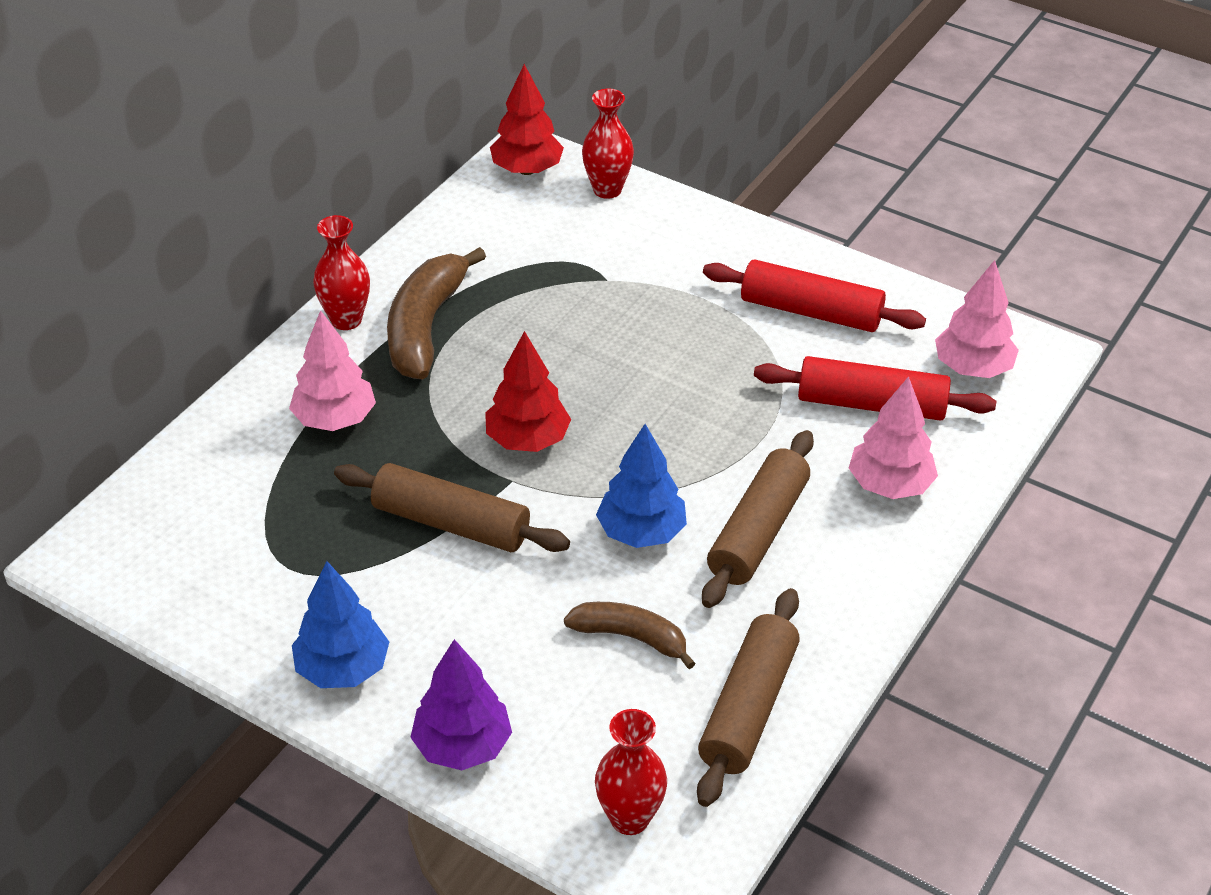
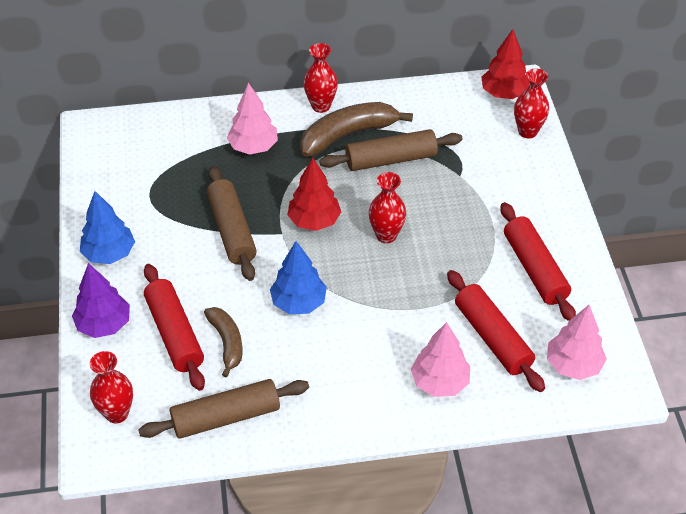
camera: 50 degrees right, 5 degrees up
(559, 680) = (174, 334): none -> red rolling pin
(624, 394) = (386, 235): none -> red vase
(758, 531) = (347, 347): brown rolling pin -> brown rolling pin (391, 159)

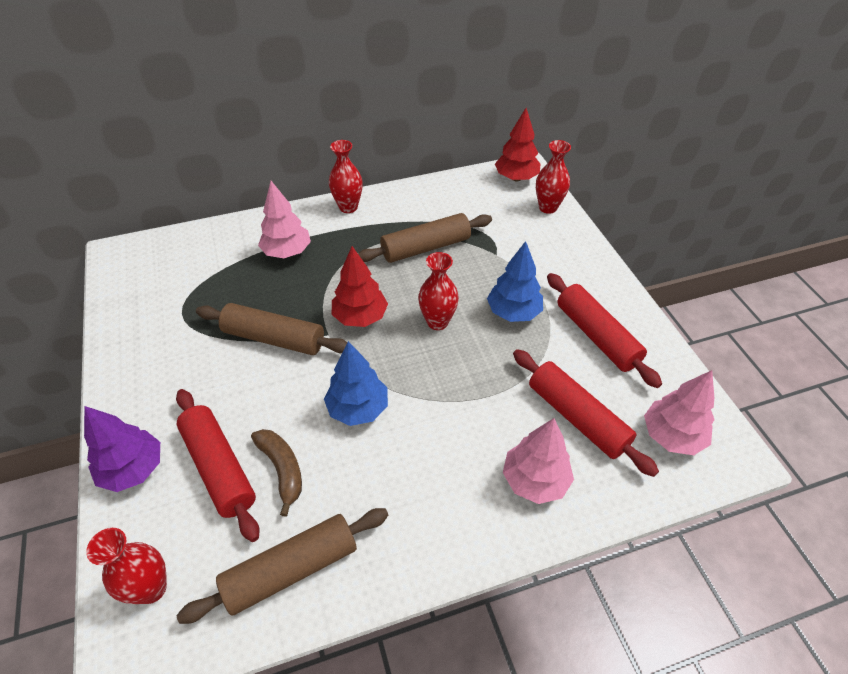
camera: 10 degrees left, 0 degrees up
(109, 254) = (138, 383): blue tree -> blue tree (513, 312)
(232, 230) = (274, 338): brown rolling pin -> brown rolling pin turned 45 degrees counterclockwise
(348, 135) = (379, 230): brown banana -> none

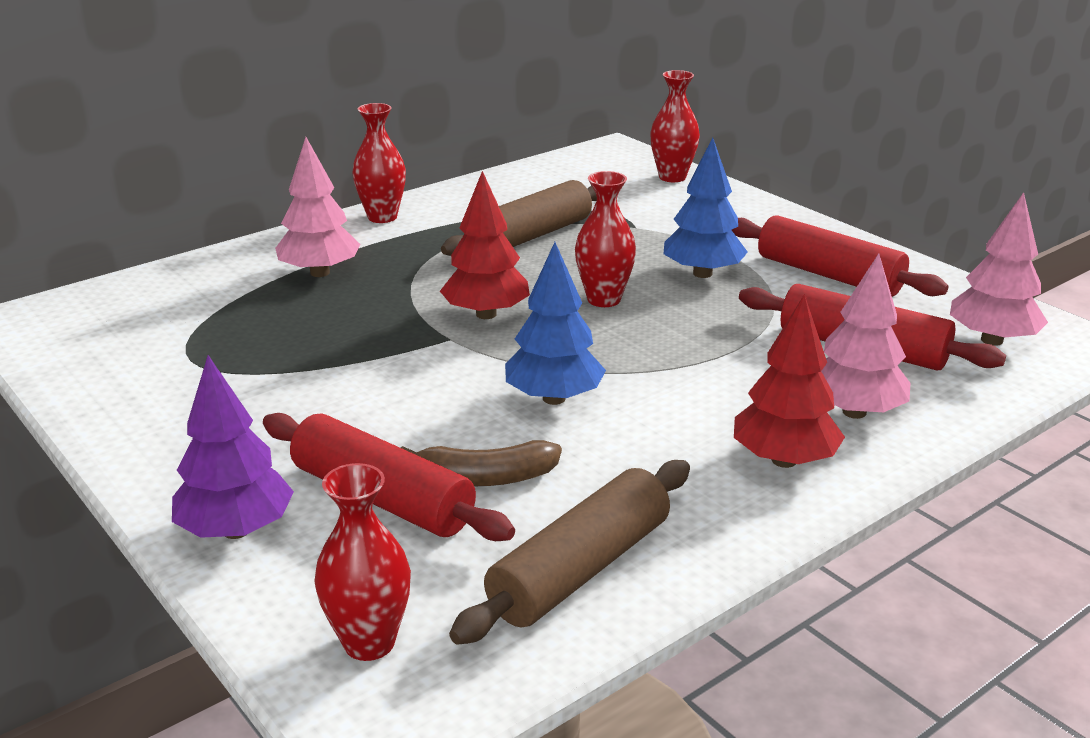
camera: 20 degrees left, 20 degrees down
(274, 338) = (367, 357): brown rolling pin -> none
(282, 469) = (485, 478): brown banana -> brown banana turned 135 degrees clockwise
(516, 178) = (607, 158): red tree -> red tree (784, 460)

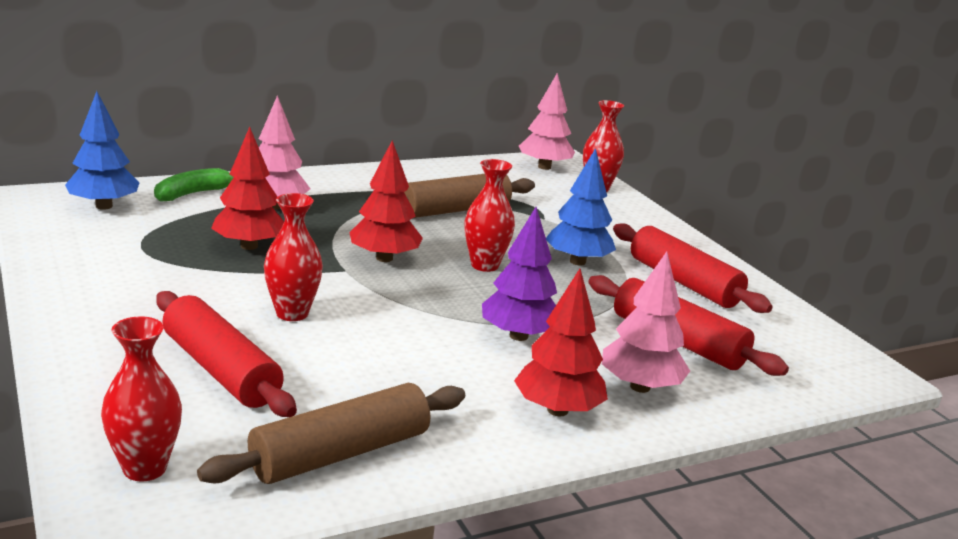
camera: 10 degrees right, 5 degrees down
(211, 276) = (193, 194): none -> green banana
(236, 530) = (98, 369): purple tree -> purple tree (519, 336)
(320, 331) = (249, 246): none -> red tree
(382, 217) = (348, 176): red vase -> red vase (292, 313)
(485, 478) = (308, 373): brown banana -> none
(554, 398) = (399, 328): blue tree -> blue tree (104, 206)
(991, 340) = (794, 357): pink tree -> pink tree (544, 167)

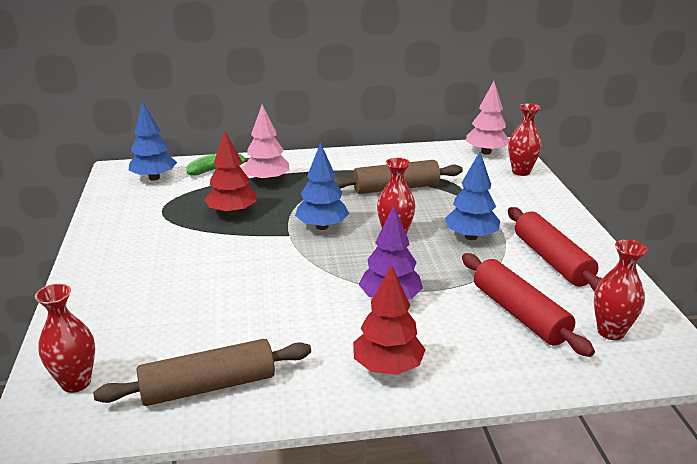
camera: 20 degrees right, 5 degrees up
(221, 370) = (163, 310): red rolling pin -> none
(292, 313) = (234, 268): red vase -> red vase (610, 332)
(384, 258) = (322, 226): red tree -> blue tree
(640, 387) = (466, 353): pink tree -> none

